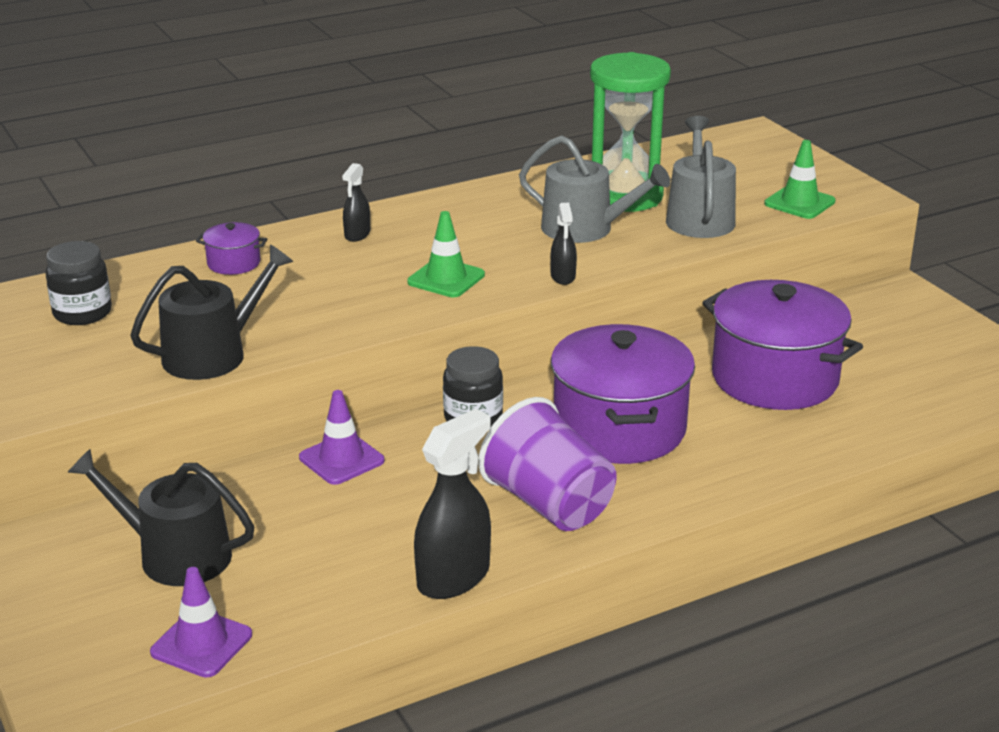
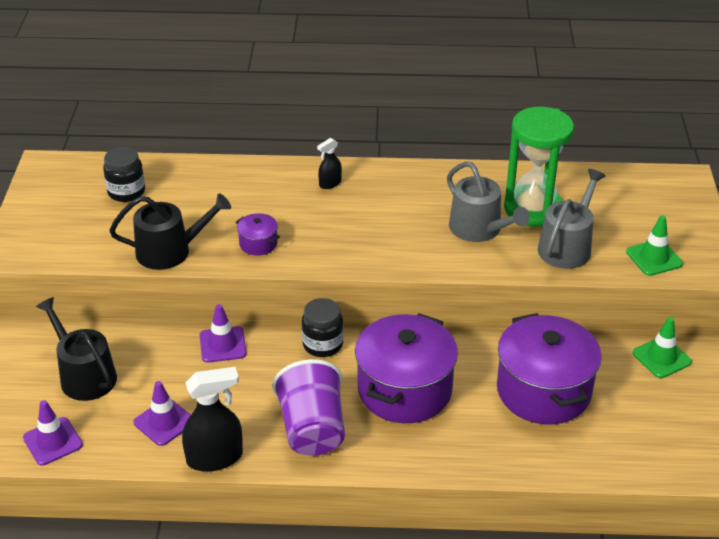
camera: 30 degrees right, 10 degrees up
(234, 263) = (238, 182): purple pot -> purple pot (258, 243)
(344, 565) = (164, 422): none -> purple traffic cone
(446, 278) = (352, 240): green traffic cone -> green traffic cone (661, 357)
(563, 277) = (427, 266): black spray bottle -> none

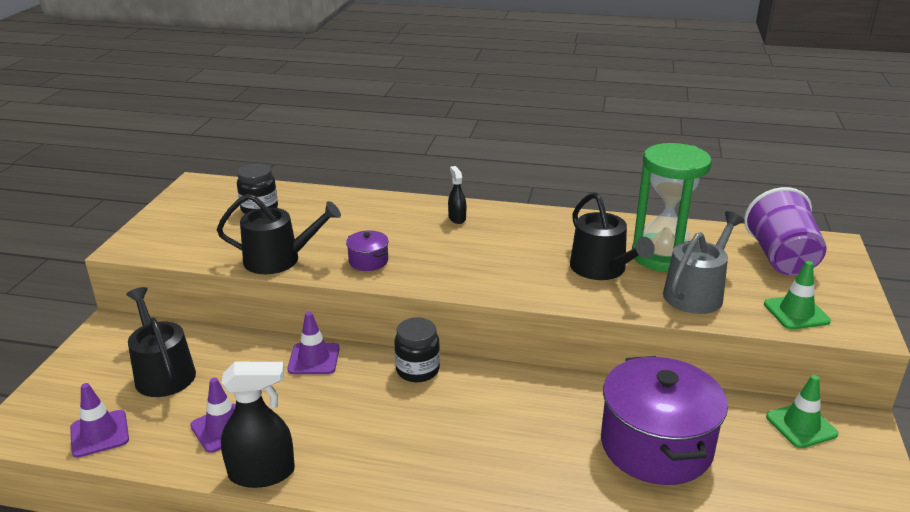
camera: 10 degrees right, 10 degrees down
(312, 429) = (380, 456): purple cup -> purple cup (781, 258)
(330, 183) = (457, 218): black spray bottle -> black spray bottle turned 105 degrees clockwise
(404, 390) = (495, 425): purple pot -> none
(479, 229) = (602, 269): grey watering can -> black watering can

